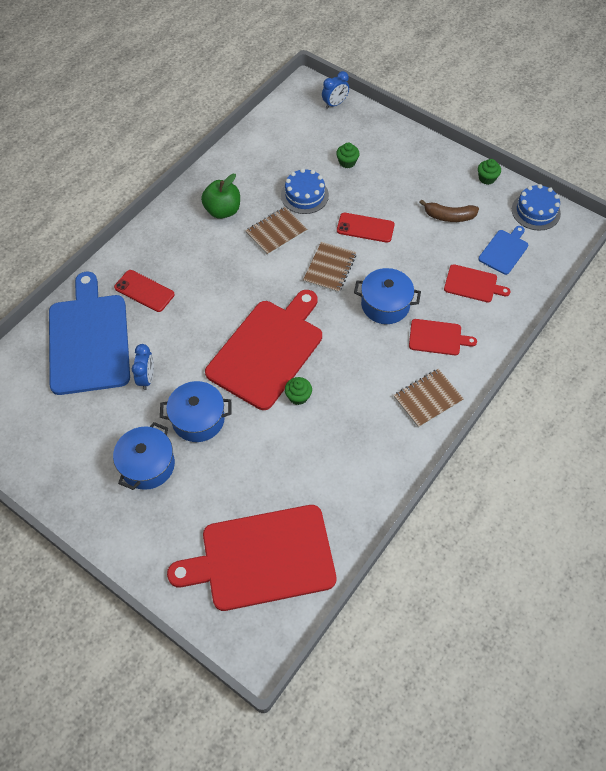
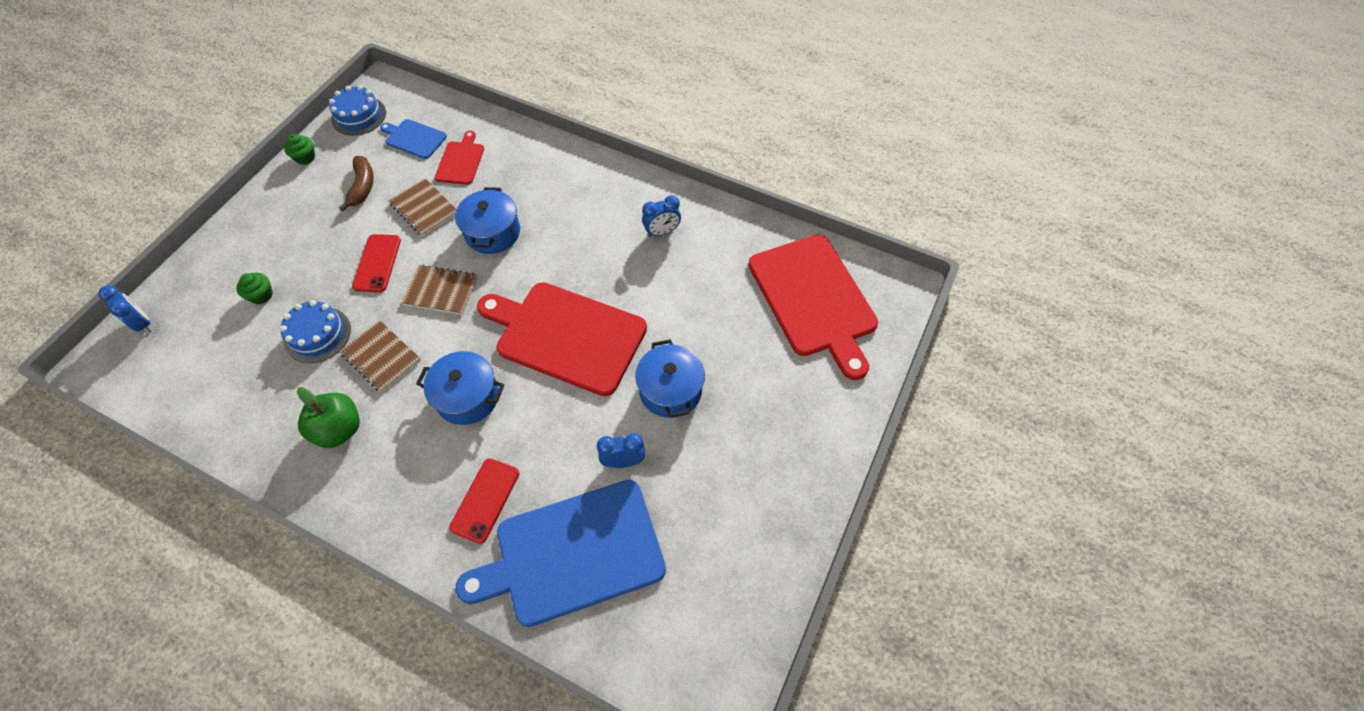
camera: 100 degrees left, 0 degrees up
(147, 465) = (740, 430): blue pot -> blue pot (467, 397)
(298, 396) = (623, 296): green cupcake -> none
(365, 437) = (662, 232): none -> blue clock
(428, 399) = (608, 187): brown notebook -> brown notebook (424, 208)
(437, 338) = (533, 185): red cutting board -> none

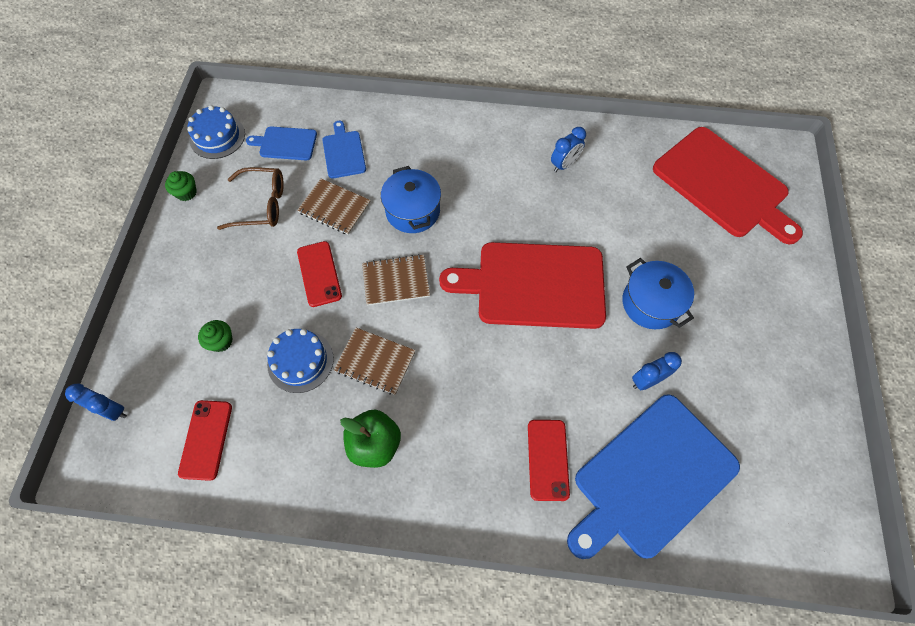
camera: 20 degrees left, 5 degrees up
(202, 375) = (206, 439): none -> red phone
(362, 187) = (262, 205): brown banana -> brown glasses
(461, 161) = (344, 152): red cutting board -> blue cutting board
(467, 397) = (477, 371): blue pot -> none

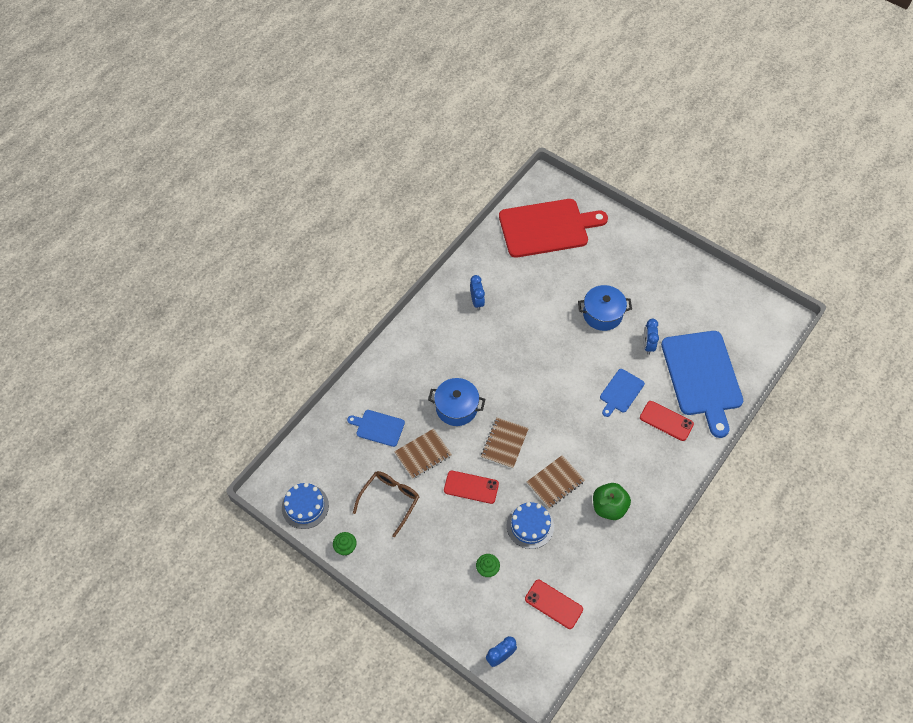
camera: 60 degrees left, 5 degrees down
(286, 143) = (344, 462): blue cutting board -> blue cutting board (620, 392)
(534, 284) = (554, 367): red cutting board -> none

